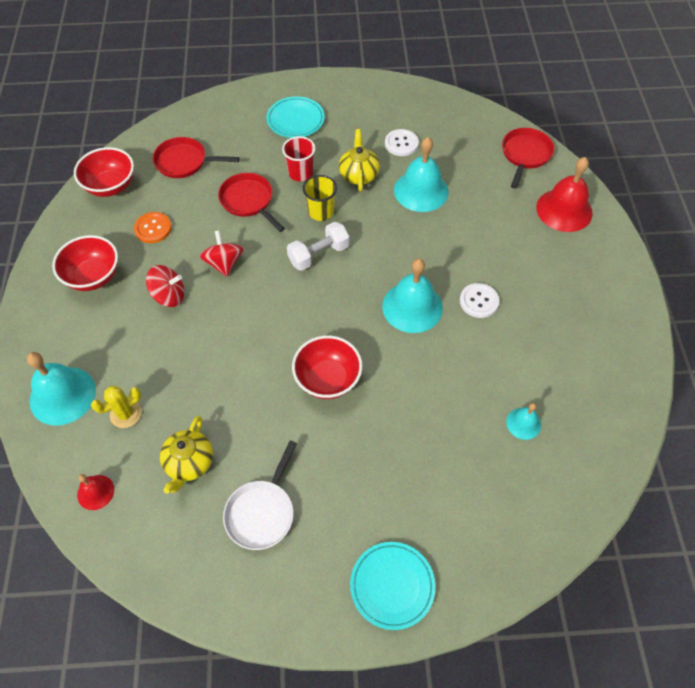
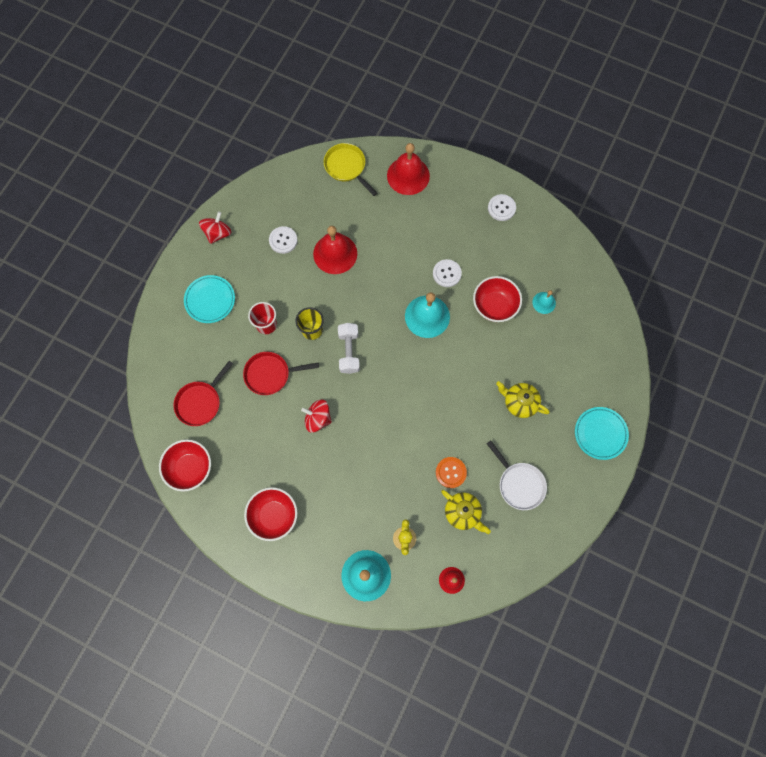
camera: 60 degrees left, 15 degrees up
(153, 228) = (254, 454): orange button -> orange button (451, 472)
(169, 296) = (323, 469): red spinning top -> red spinning top (217, 233)
(327, 379) = (450, 398): red bowl -> red bowl (494, 306)
(359, 174) = (294, 286): yellow teapot -> yellow teapot (519, 402)
(421, 191) = (335, 253): turquoise bell -> red bell
(525, 155) = (347, 167): red pan -> yellow pan
(606, 317) = (501, 208): none -> white button

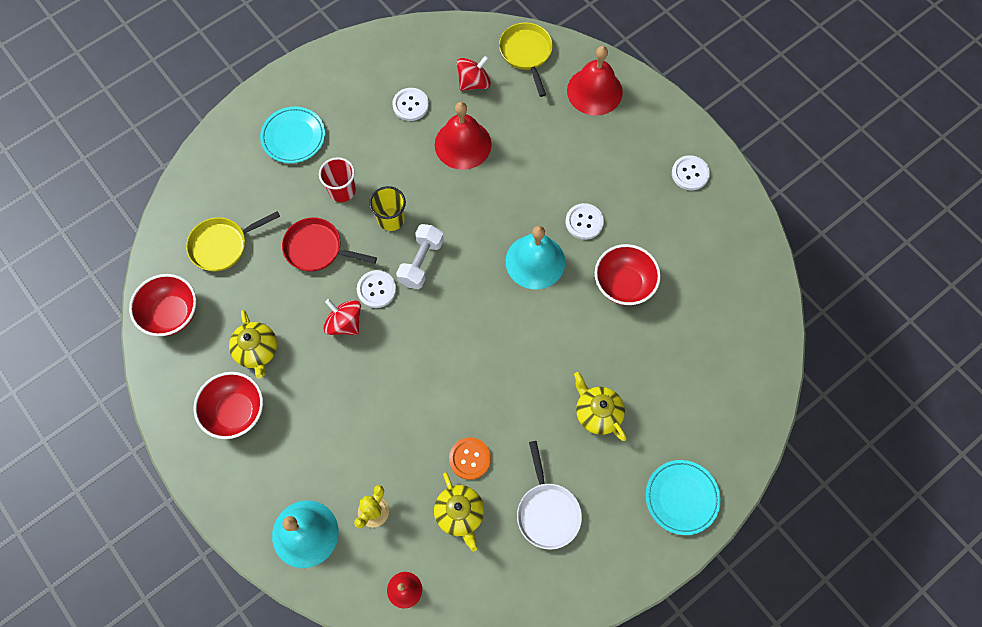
camera: 25 degrees right, 5 degrees down
(200, 402) = (222, 245): red pan -> yellow pan
(217, 233) = (341, 67): red spinning top -> red spinning top (473, 83)
(266, 466) = (257, 351): none -> yellow teapot
(327, 385) = (376, 289): none -> white button
(544, 302) = (688, 306): turquoise bell -> none

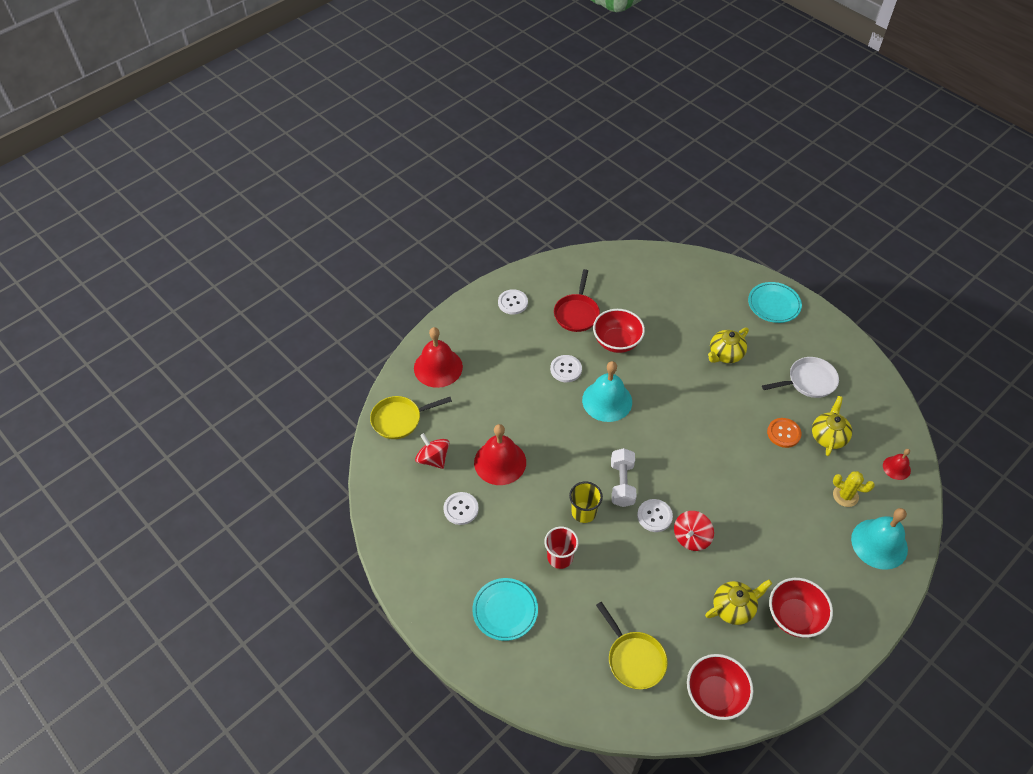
camera: 95 degrees left, 15 degrees down
(317, 249) = (623, 571): red pan -> red pan (577, 313)
(421, 262) = (622, 484): white dumbbell -> white dumbbell turned 75 degrees clockwise
(460, 514) = (828, 436): yellow teapot -> yellow teapot turned 45 degrees counterclockwise

